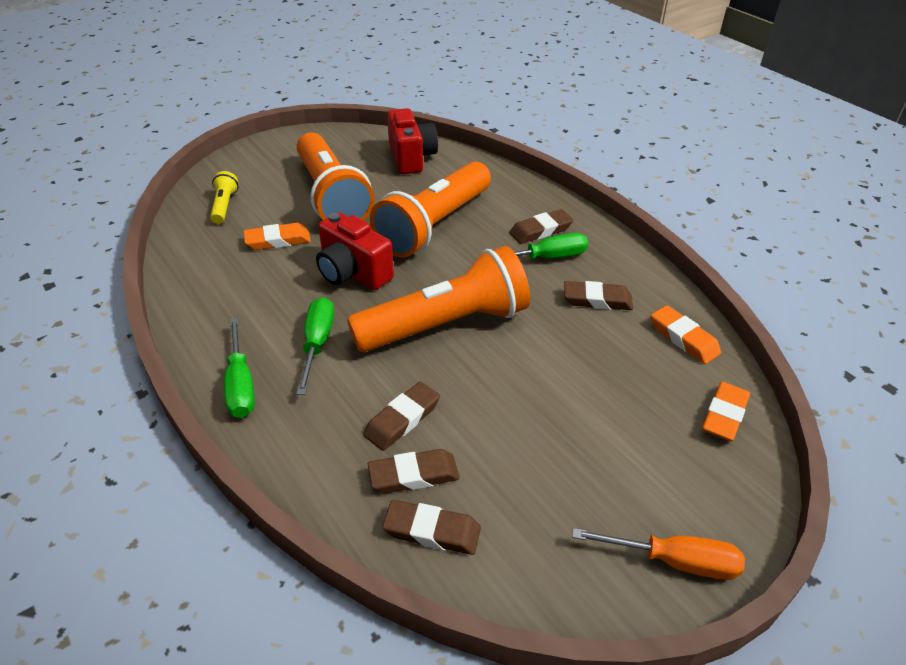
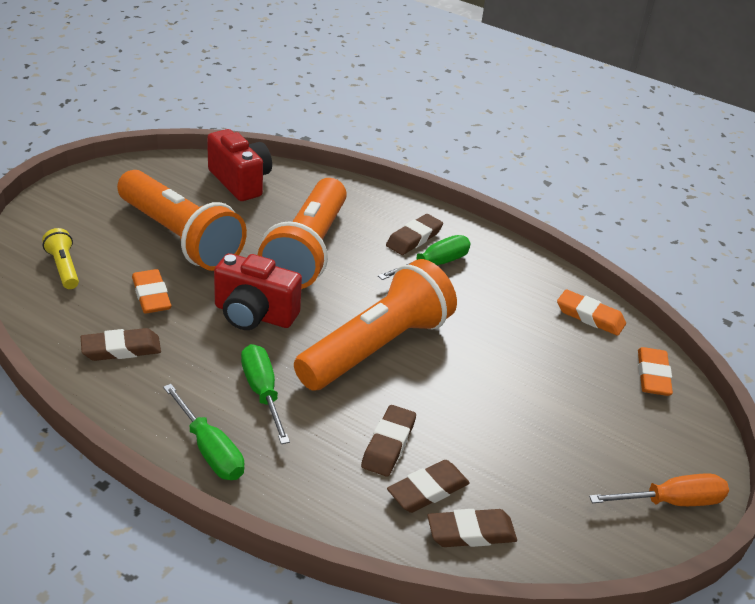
camera: 25 degrees left, 5 degrees down
(278, 240) = (151, 295): orange eraser -> orange eraser turned 75 degrees counterclockwise
(597, 300) = (500, 296): brown eraser -> brown eraser (121, 349)

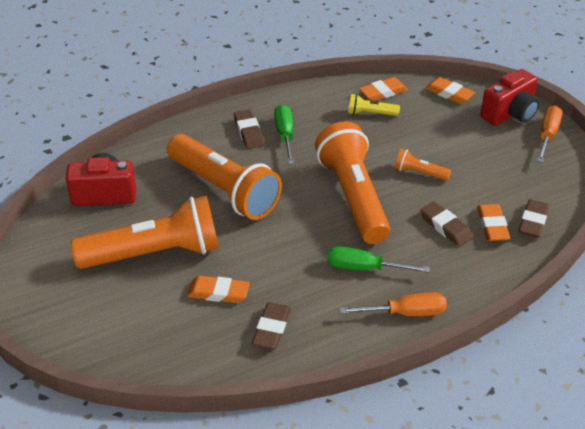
camera: 55 degrees left, 5 degrees up
(64, 268) = (144, 335): yellow flashlight -> yellow flashlight (370, 113)
(209, 449) = (405, 313): green screwdriver -> orange screwdriver
(254, 315) = (279, 244): red camera -> red camera (509, 114)
(428, 490) = (492, 225): brown eraser -> orange eraser
(469, 392) = (419, 173): none -> orange flashlight

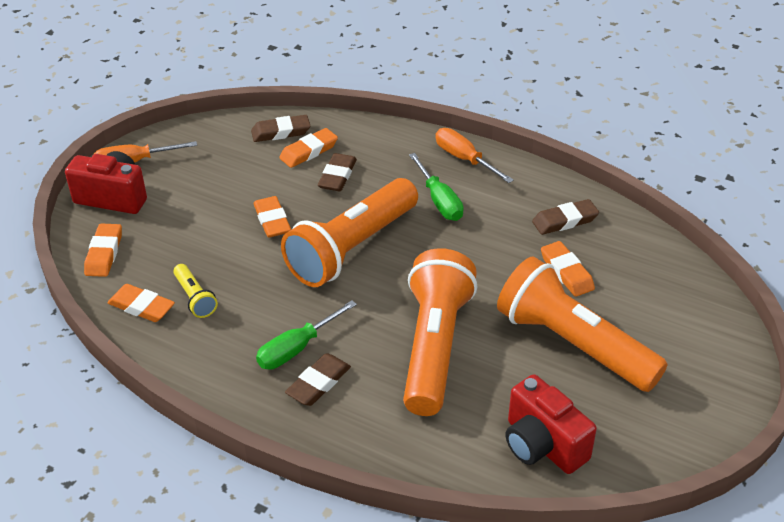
camera: 125 degrees left, 0 degrees up
(419, 173) = (272, 220): orange flashlight -> orange eraser

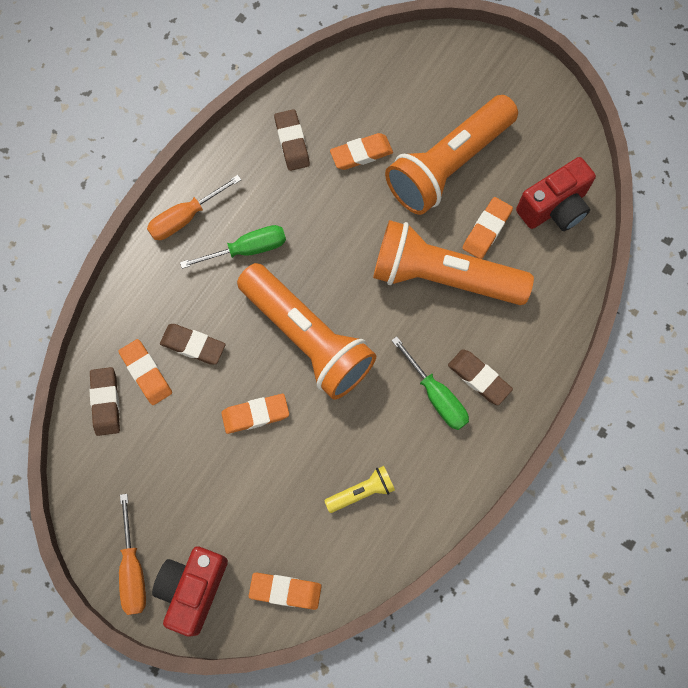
camera: 85 degrees left, 30 degrees up
(141, 307) = (368, 545): orange eraser -> orange eraser (486, 230)

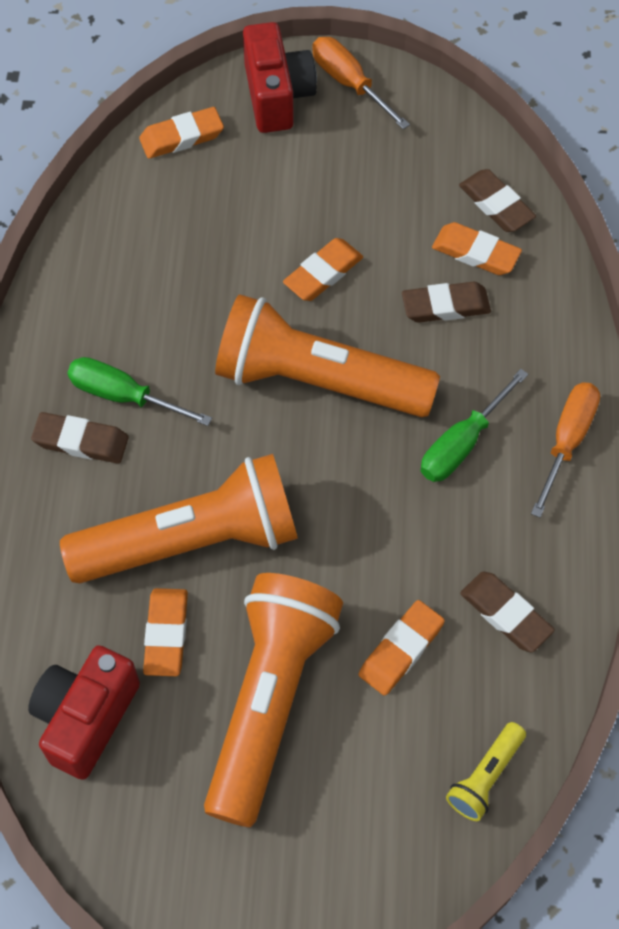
camera: 150 degrees right, 10 degrees down
(361, 492) = (155, 258): yellow flashlight -> yellow flashlight (485, 776)

